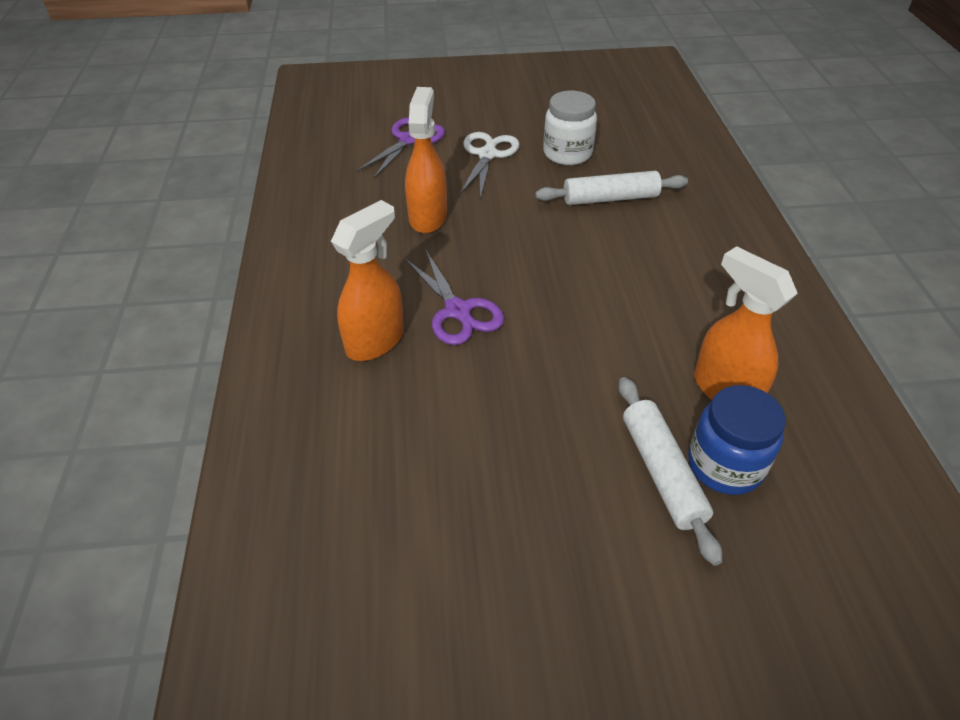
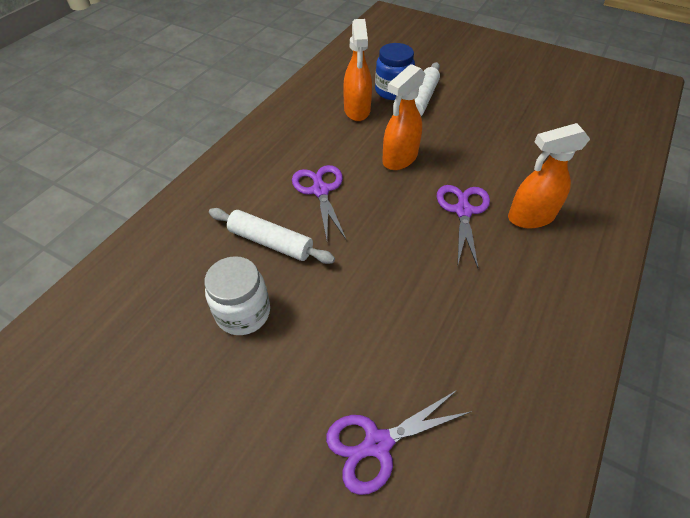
camera: 145 degrees left, 5 degrees up
(428, 217) = (432, 305): orange spray bottle -> orange spray bottle (399, 159)
(487, 155) = (315, 358): white scissors -> none
(627, 259) = (320, 190): none -> purple scissors

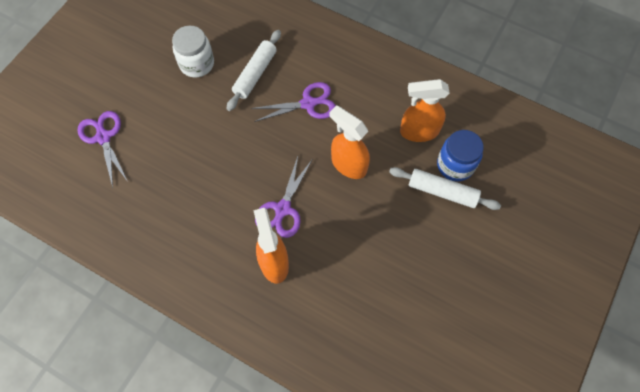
camera: 90 degrees right, 15 degrees up
(463, 211) = (282, 209): purple scissors -> purple scissors turned 105 degrees clockwise

